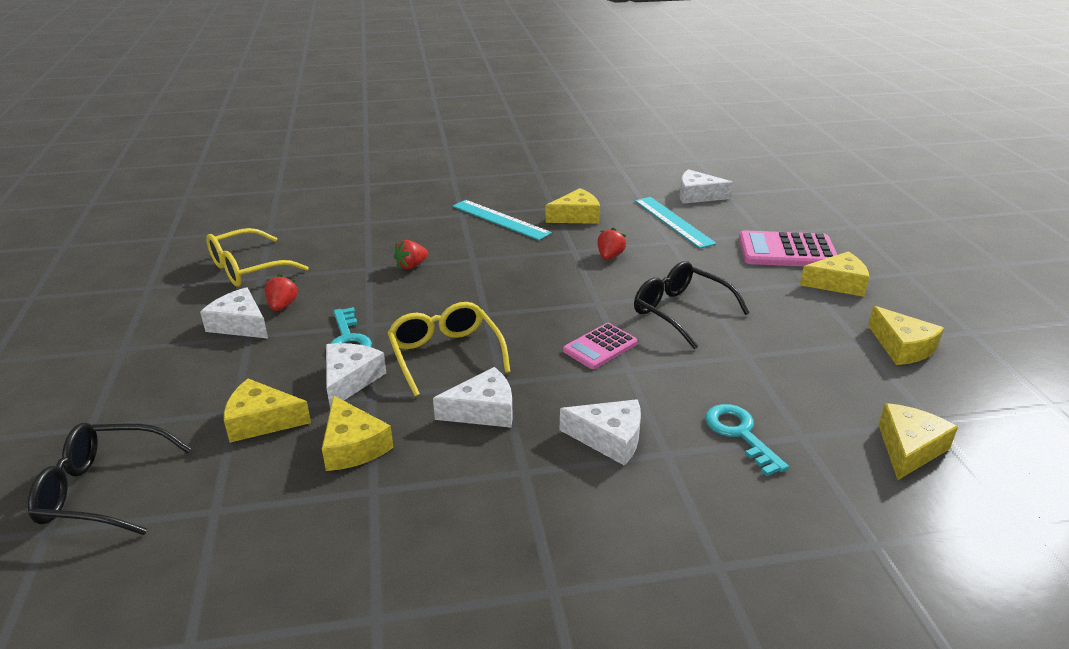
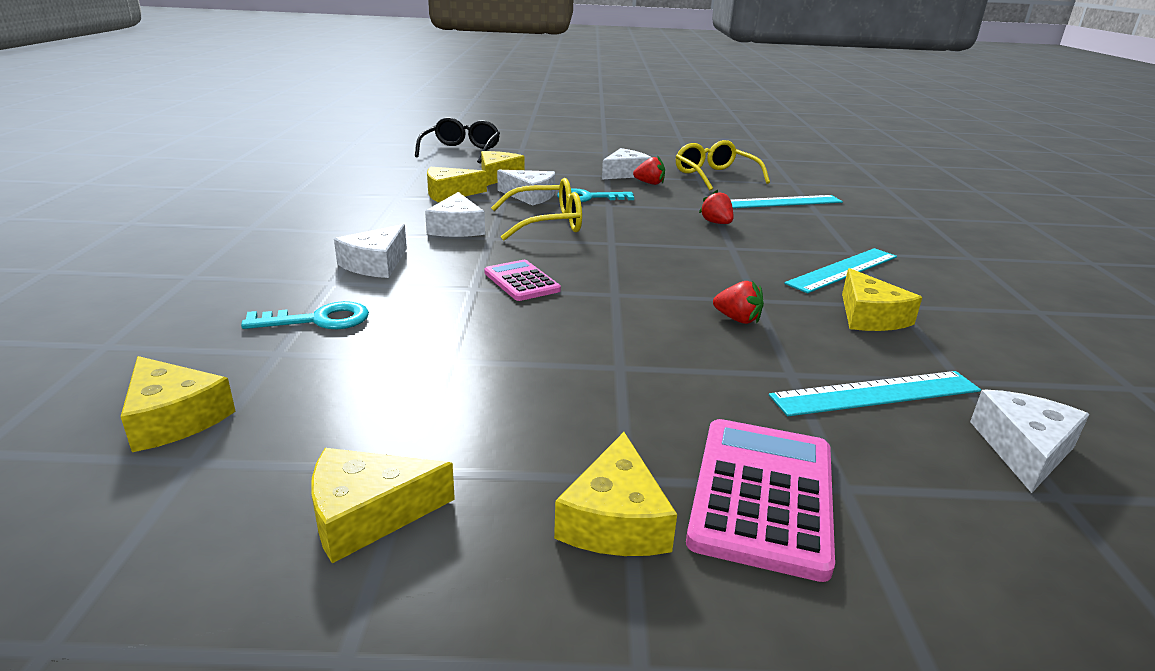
camera: 100 degrees right, 5 degrees down
(338, 236) = (782, 202): none -> turquoise ruler
(680, 312) = (574, 338): black glasses -> none

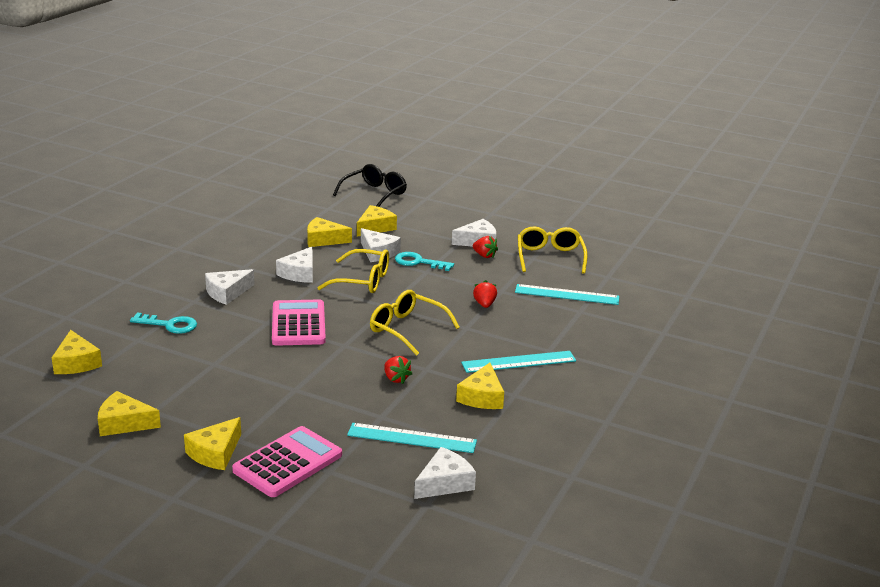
camera: 25 degrees right, 0 degrees up
(521, 281) = (298, 324): pink calculator -> pink calculator, size x1.62
(667, 261) = (406, 329): none -> yellow glasses

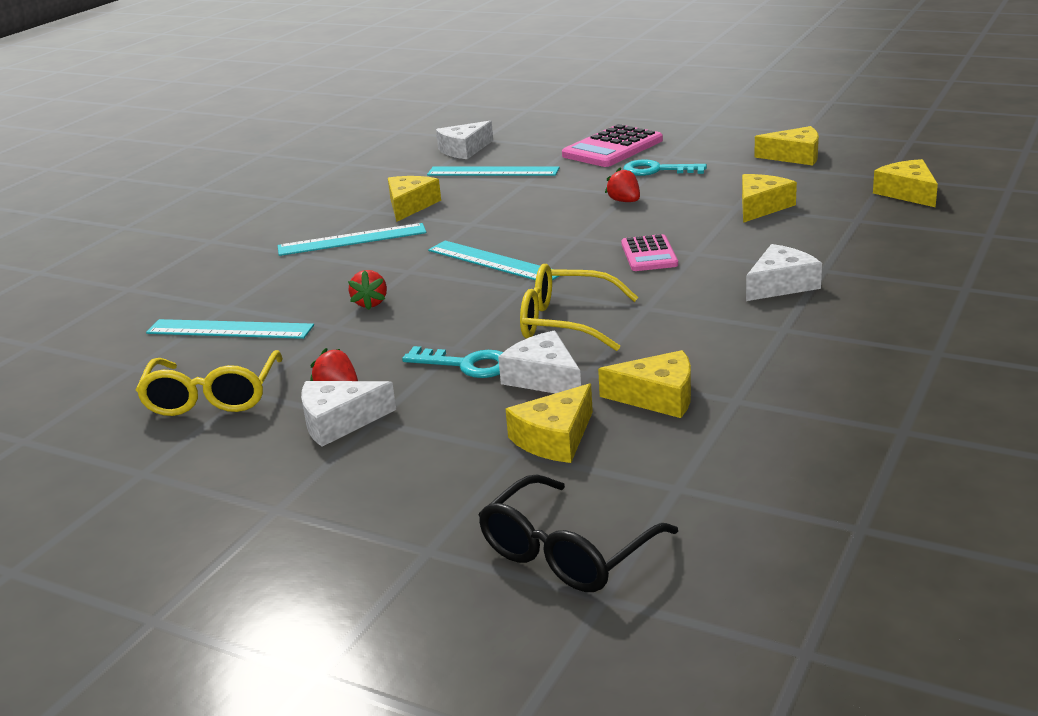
camera: 175 degrees left, 0 degrees up
(169, 325) = (831, 238): turquoise key -> turquoise key (657, 170)
(215, 453) = (685, 147): yellow cheese -> yellow cheese (761, 207)
(298, 324) = (649, 254): pink calculator -> pink calculator, size x0.62
(299, 273) = (678, 325): white cheese -> none
(396, 379) = (509, 212): red strawberry -> red strawberry (624, 201)
(406, 329) = (494, 262): yellow glasses -> turquoise ruler

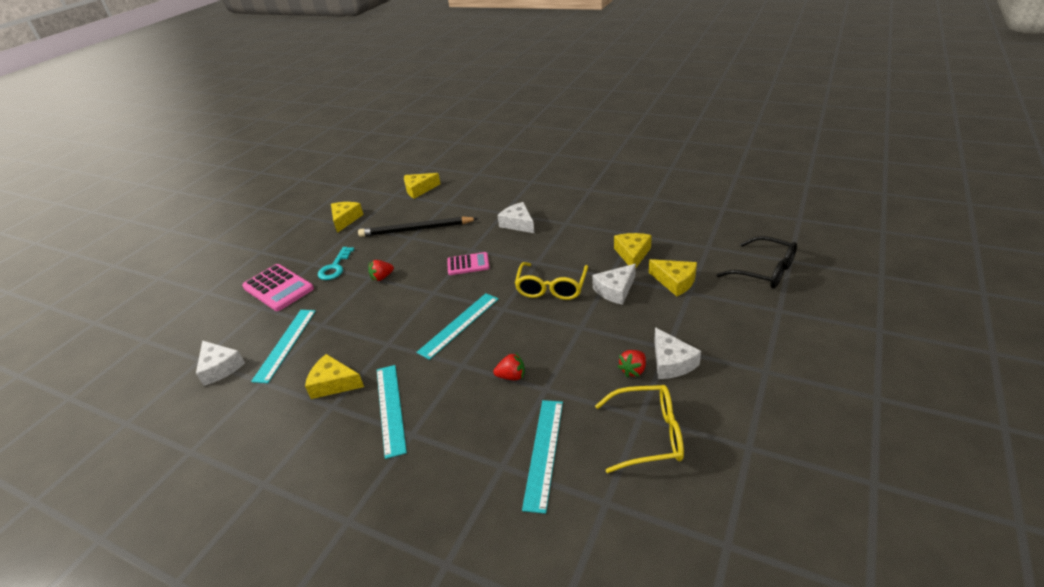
camera: 90 degrees left, 10 degrees up
(467, 365) = (601, 320): turquoise key -> none
(761, 207) = (416, 230): yellow cheese -> black pencil

